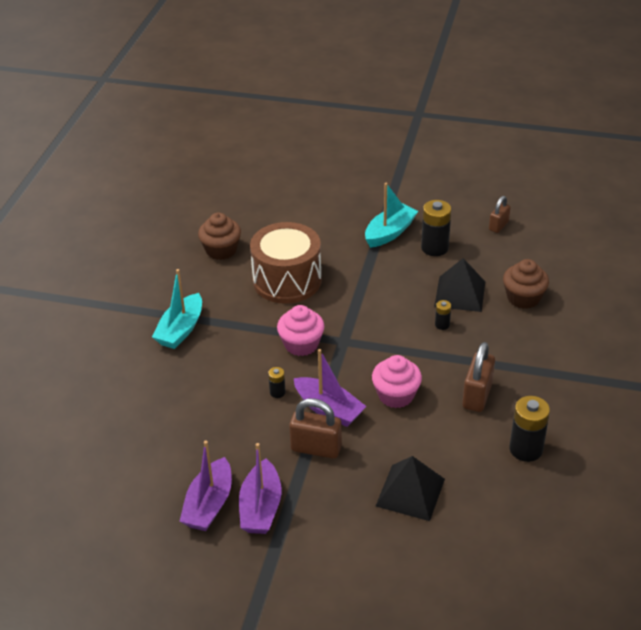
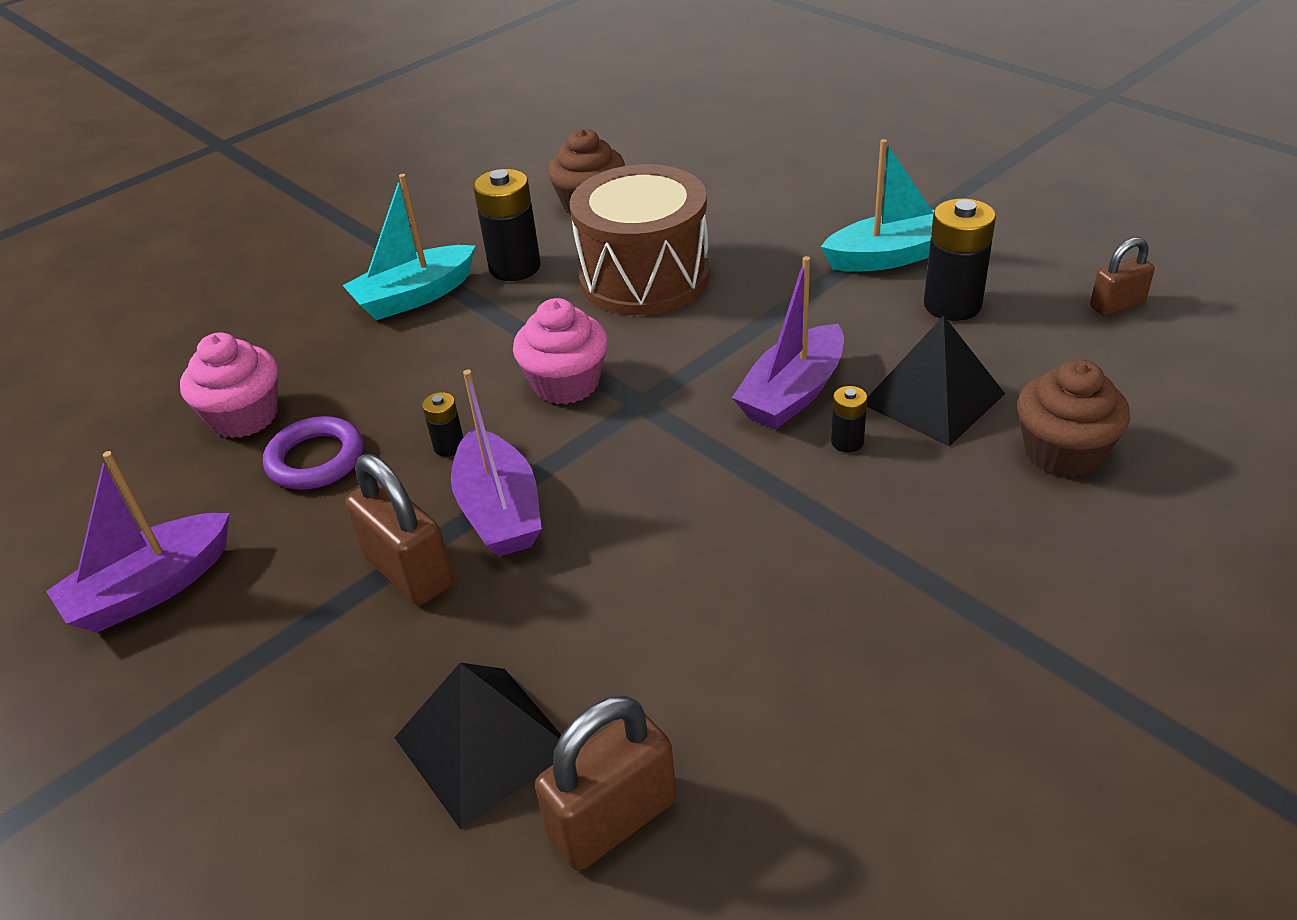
camera: 35 degrees right, 0 degrees up
(221, 423) = (316, 459): none -> purple ring
(261, 507) = (215, 635): purple boat -> purple boat (792, 393)
(396, 395) = (639, 537): pink cupcake -> pink cupcake (244, 416)
(477, 395) = (797, 606): brown padlock -> brown padlock (613, 819)
(526, 449) = (803, 774): black battery -> black battery (515, 267)

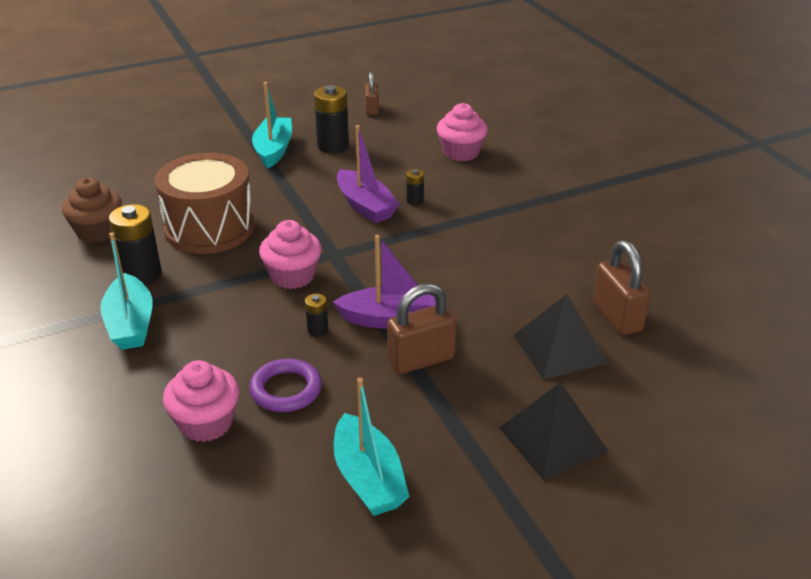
camera: 75 degrees left, 5 degrees down
(152, 588) = (368, 478): purple boat -> turquoise boat
(933, 399) = (401, 171): black pyramid -> black pyramid (553, 439)
(1063, 452) = (461, 152): brown cupcake -> pink cupcake

